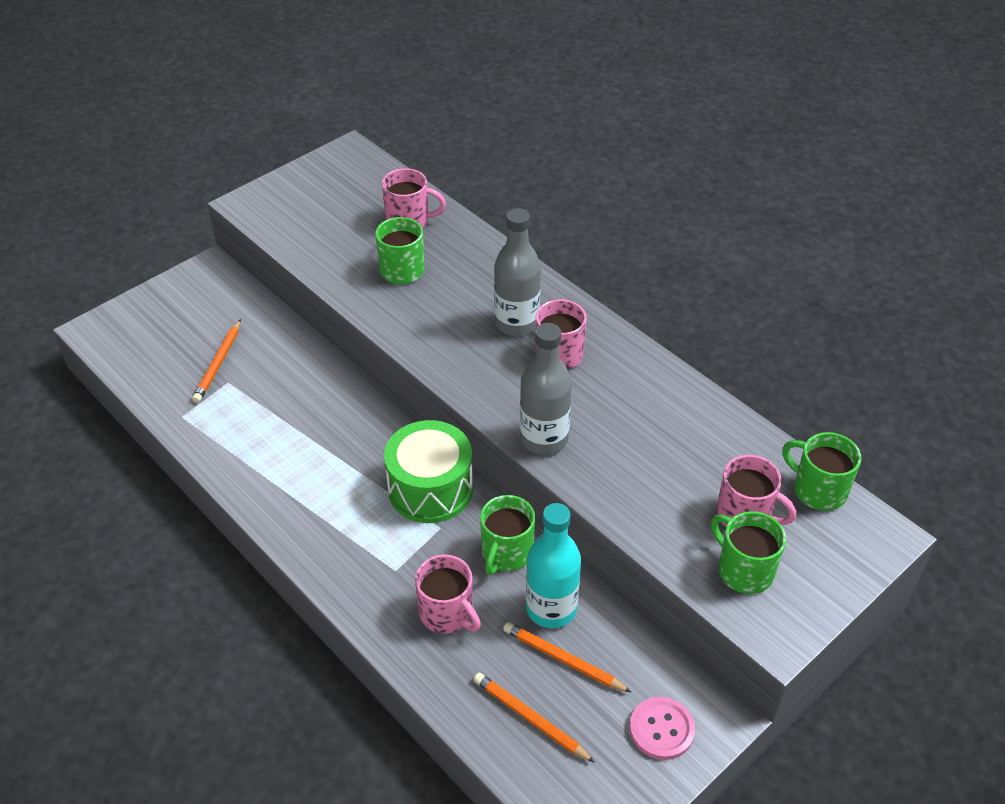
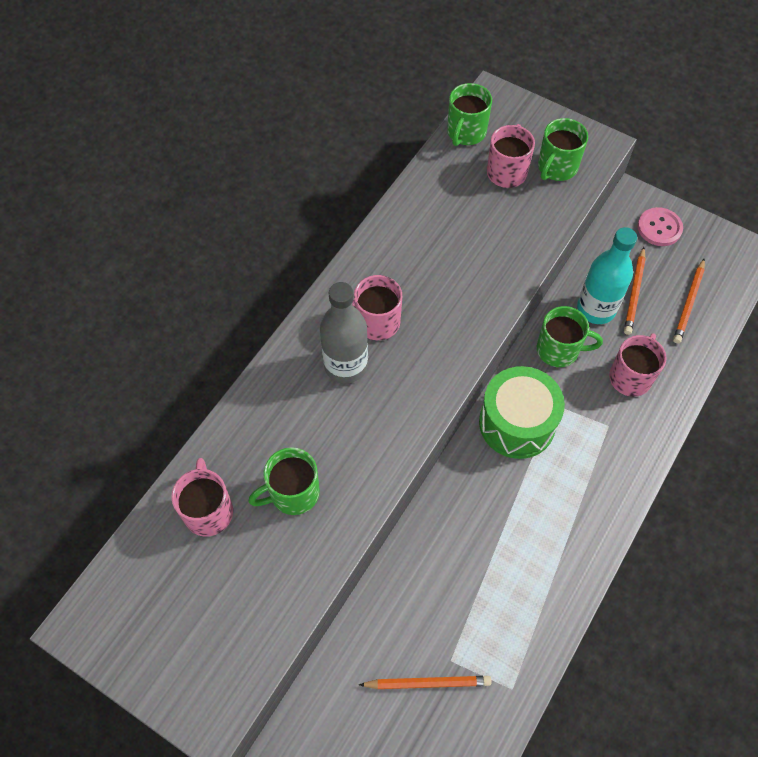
camera: 105 degrees left, 15 degrees up
(544, 439) = (481, 313): grey bottle -> none

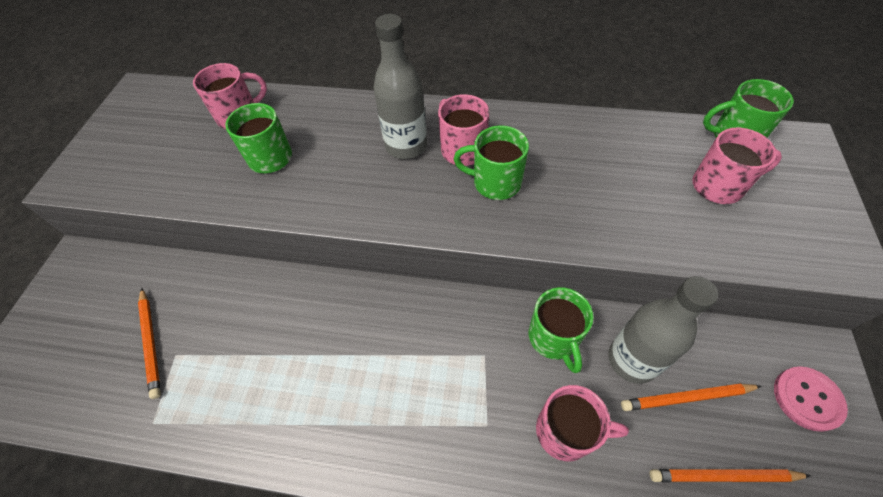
camera: 70 degrees right, 5 degrees down
(517, 423) = (444, 326): green drum -> none
(556, 167) = (769, 229): green mug -> green mug (495, 182)
(596, 309) = (632, 360): turquoise bottle -> grey bottle

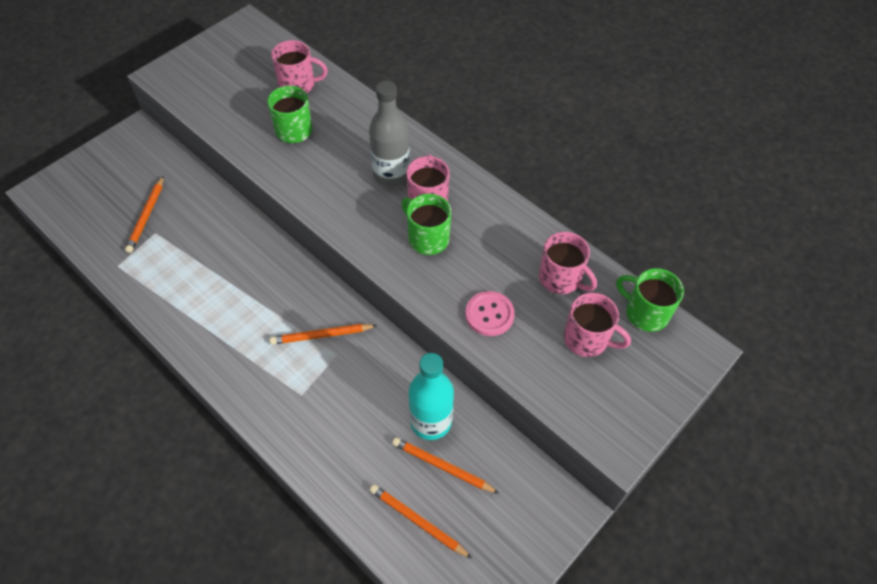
camera: 30 degrees right, 0 degrees up
(452, 346) = (321, 335): none -> orange pencil
(554, 338) = (392, 374): green mug -> none
(566, 431) = (345, 431): pink mug -> pink mug (561, 278)
(632, 360) = (431, 421): grey bottle -> turquoise bottle
(807, 399) = (525, 523): pink button -> pink button (489, 314)

